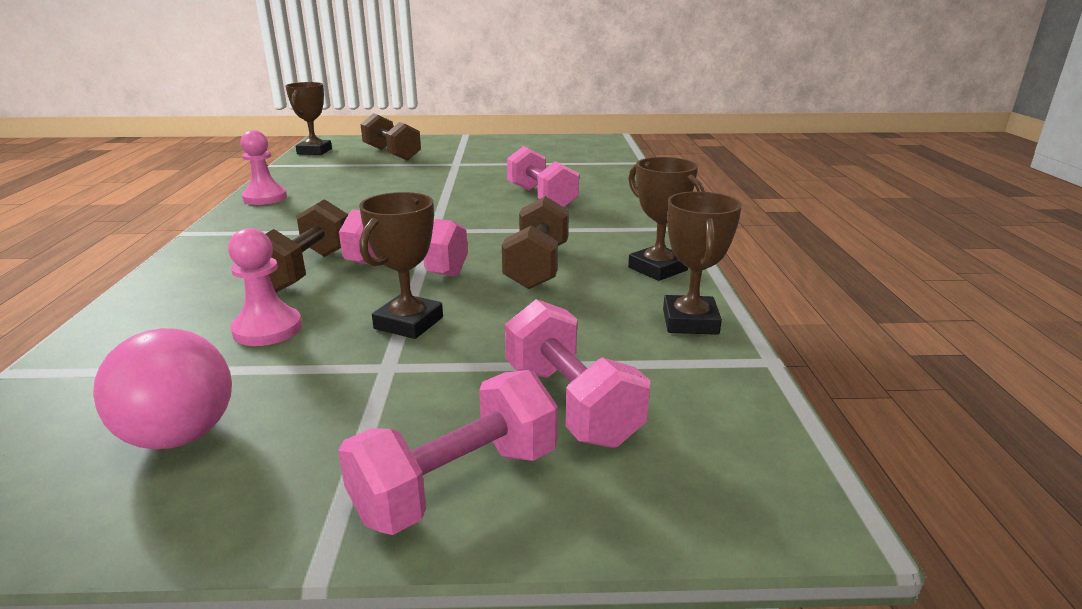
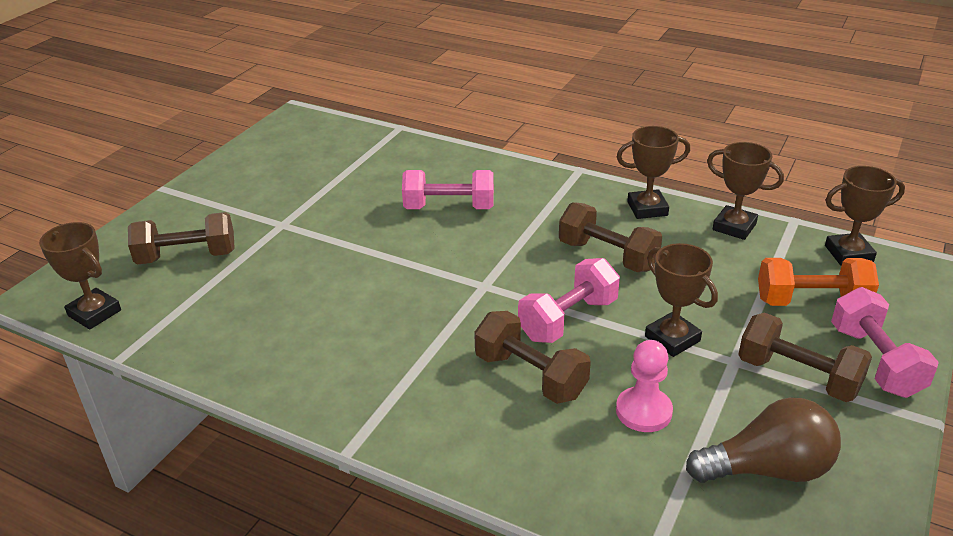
camera: 60 degrees left, 10 degrees up
(174, 421) = (767, 469): pink light bulb -> brown light bulb
(265, 198) = (272, 378): pink pawn -> none
(379, 417) = (798, 376): none -> brown dumbbell
(570, 404) = (811, 301): pink dumbbell -> orange dumbbell
(741, 420) = (848, 254): none -> brown trophy

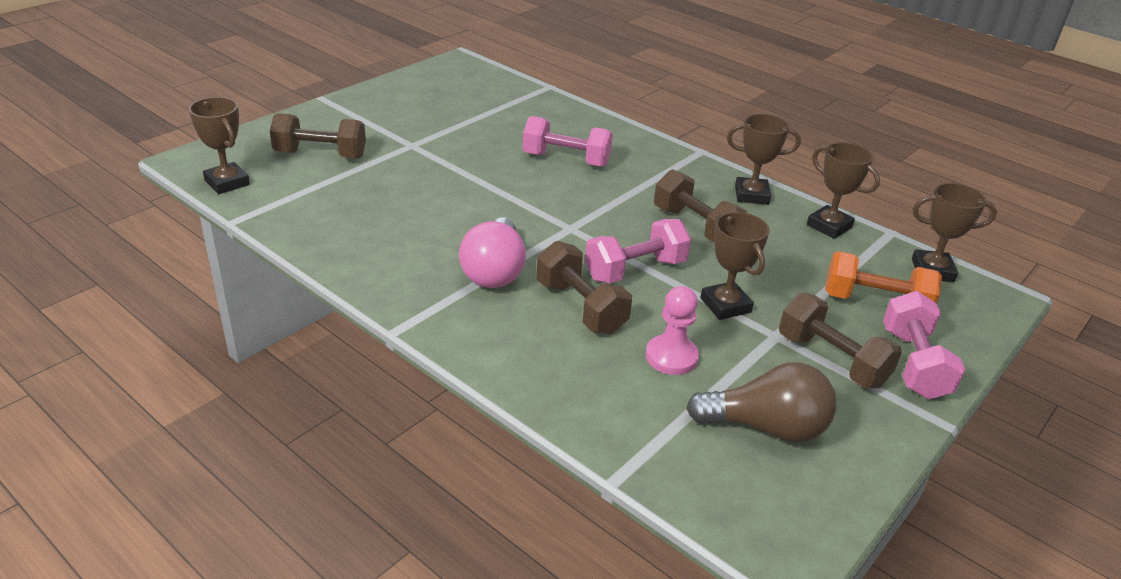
camera: 10 degrees right, 0 degrees up
(425, 354) = (494, 271): none -> pink light bulb

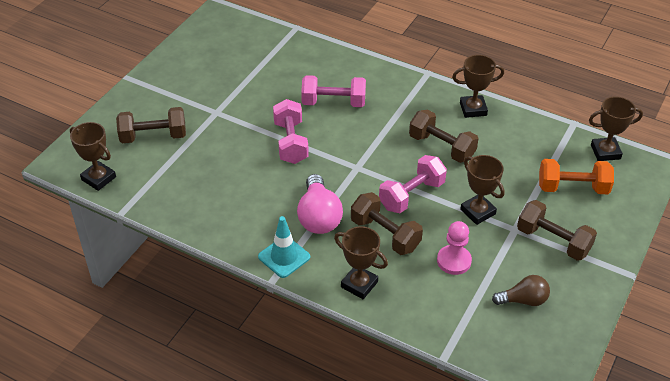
camera: 10 degrees left, 10 degrees up
(425, 307) = (284, 257): none -> turquoise traffic cone
(766, 427) = (523, 300): brown light bulb -> brown light bulb, size x0.64
(829, 226) = (531, 127): brown trophy -> brown trophy (359, 284)
(914, 364) = (604, 232): pink dumbbell -> pink dumbbell (291, 142)

